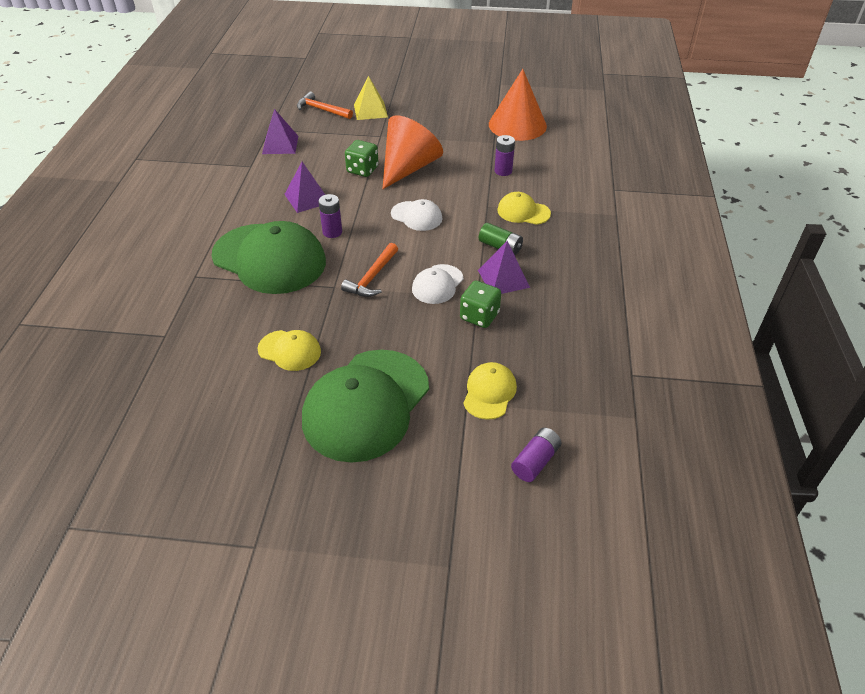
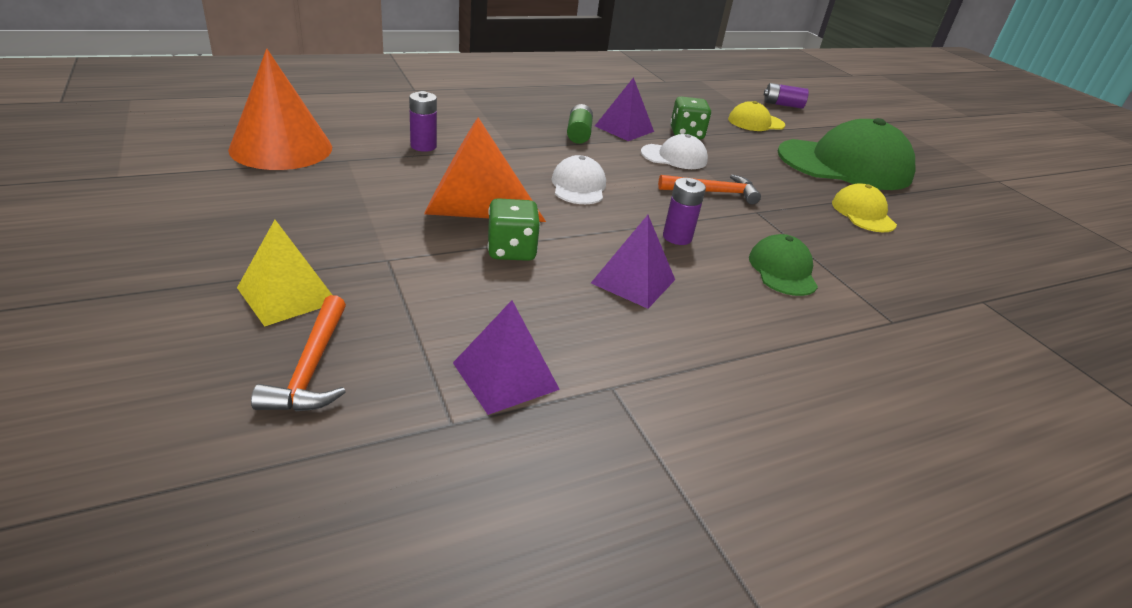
camera: 125 degrees left, 10 degrees down
(269, 259) = (782, 270): green cap -> green cap, size x0.48
(523, 212) = (503, 128): yellow cap -> none

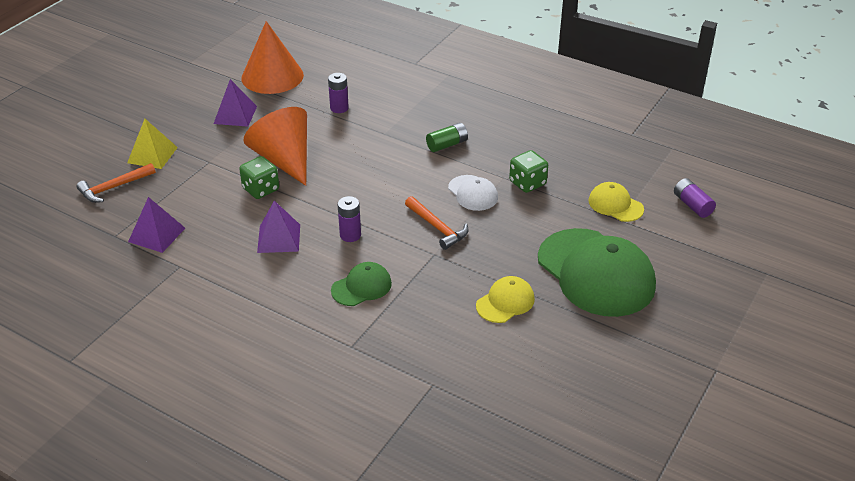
camera: 60 degrees right, 5 degrees up
(578, 186) = (367, 177): white cap -> none
(624, 128) = (489, 156): purple pyramid -> purple pyramid (235, 115)

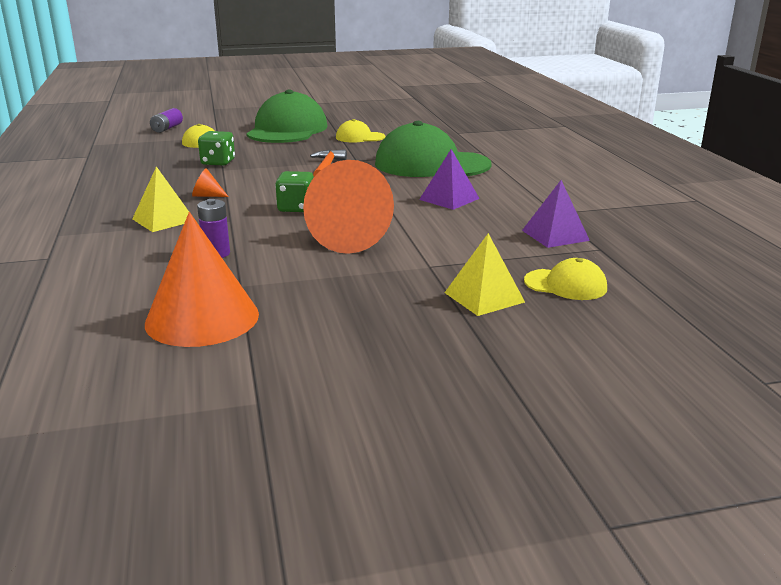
camera: 135 degrees left, 15 degrees down
(114, 188) = (565, 285): orange hammer -> yellow cap
(235, 115) = (327, 296): purple pyramid -> none
(261, 189) = (413, 228): green dice -> green dice (296, 208)
(350, 235) = (392, 183): purple battery -> none
(361, 287) = (431, 164): green cap -> green cap, size x2.09
(422, 112) = (163, 220): none -> yellow pyramid
(447, 145) = (207, 196): green battery -> orange cone
(473, 193) = (263, 171): white cap -> none

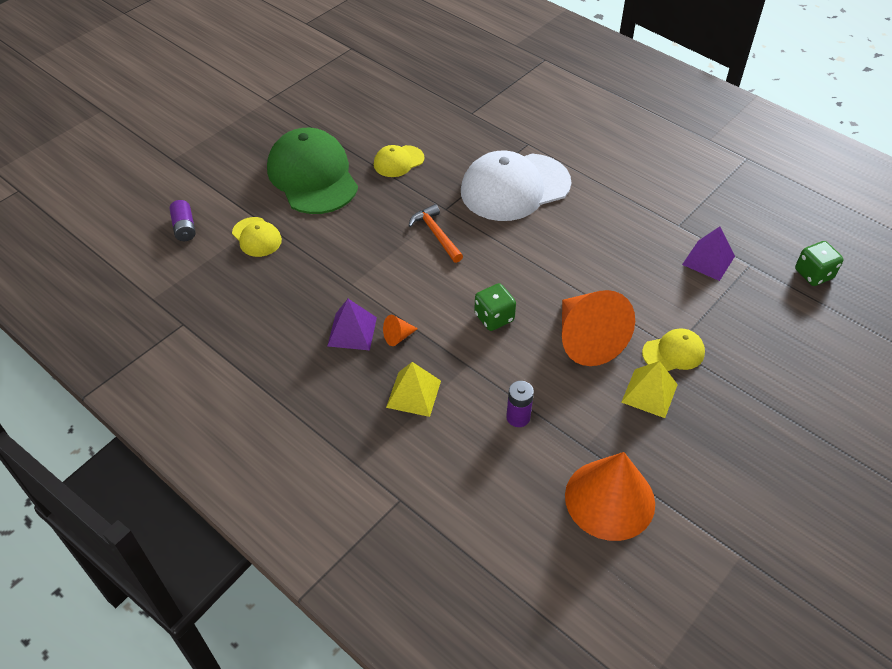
camera: 35 degrees left, 25 degrees up
(218, 162) = (330, 273): green dice -> green dice (813, 274)
(431, 164) = (515, 187): green cap -> white cap
(449, 199) = (588, 242): purple pyramid -> purple pyramid (352, 331)
(484, 297) = (743, 367): yellow pyramid -> yellow pyramid (649, 393)
(565, 285) = (772, 324): yellow cap -> yellow cap (673, 352)

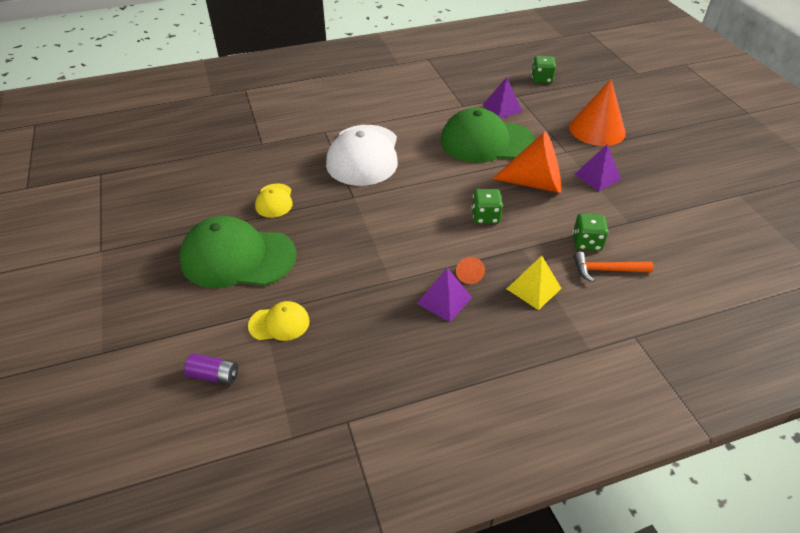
camera: 60 degrees left, 5 degrees down
(436, 234) = (376, 212): orange hammer -> orange hammer (606, 270)
(518, 417) = (586, 242): purple battery -> green dice
(609, 499) = (676, 229): orange cone -> orange cone (597, 129)
(626, 271) = (486, 142): none -> green cap
(649, 393) = (597, 176): yellow pyramid -> purple pyramid
(673, 352) = (570, 153): yellow cap -> none

